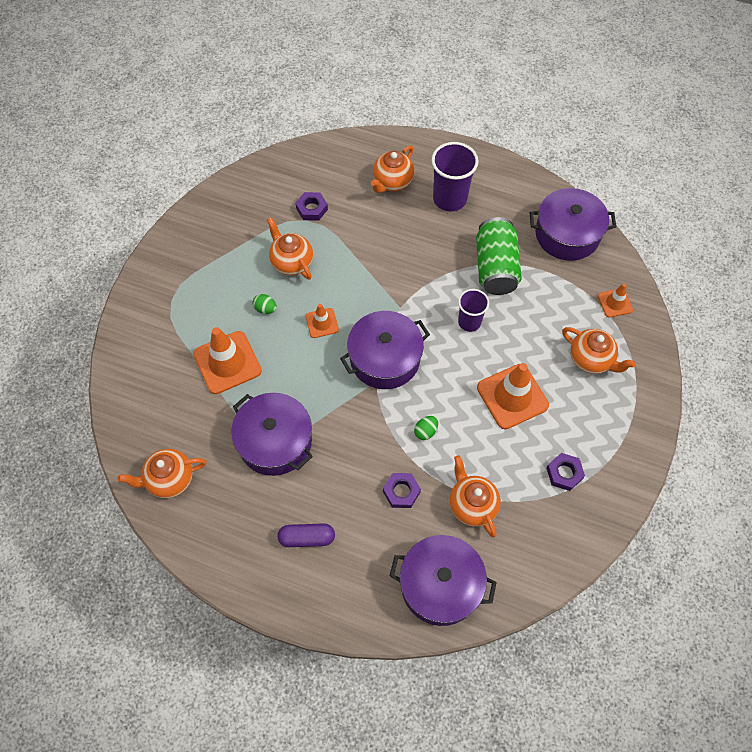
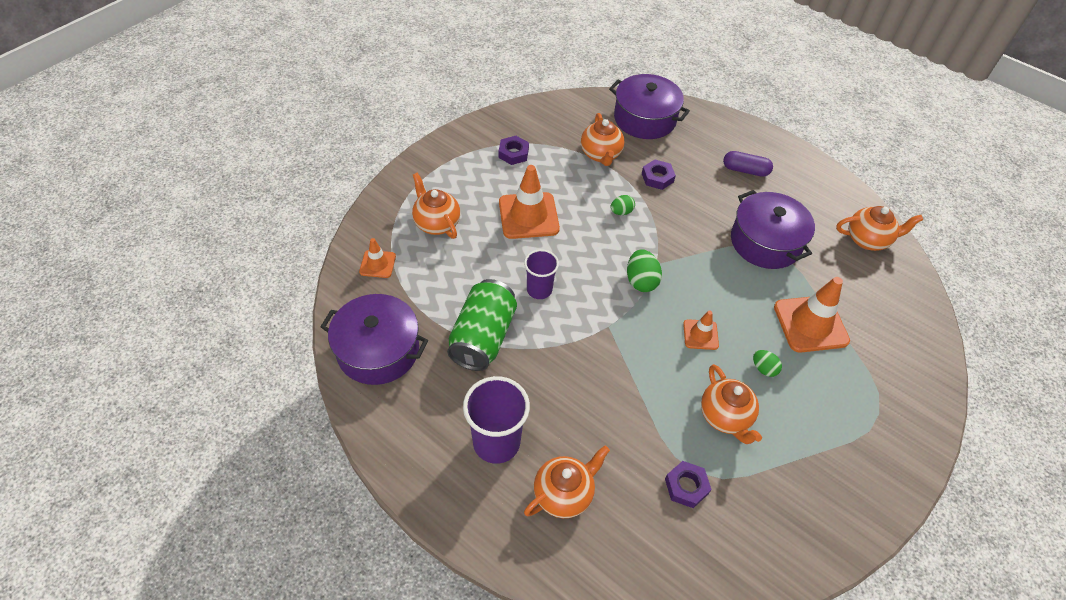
camera: 165 degrees left, 10 degrees down
(385, 358) = (641, 281): purple pot -> green egg

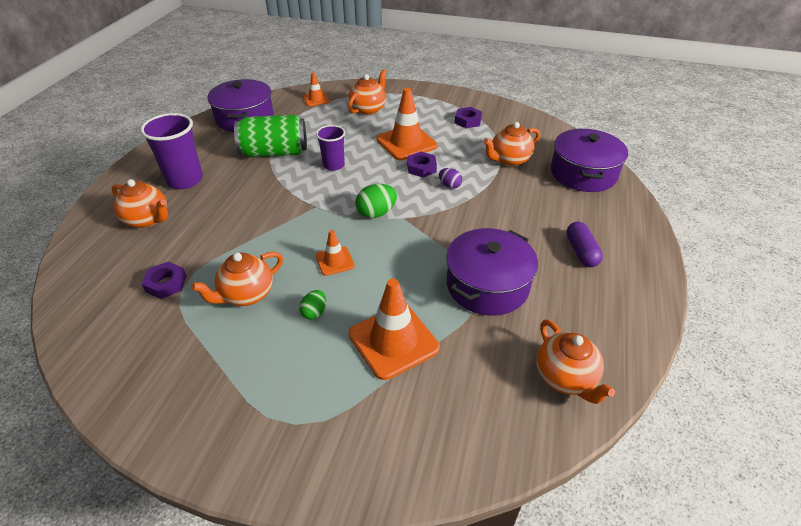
camera: 70 degrees right, 10 degrees down
(621, 212) = (449, 185): green egg -> purple egg
(657, 177) = (512, 196): purple nut -> purple nut (421, 168)

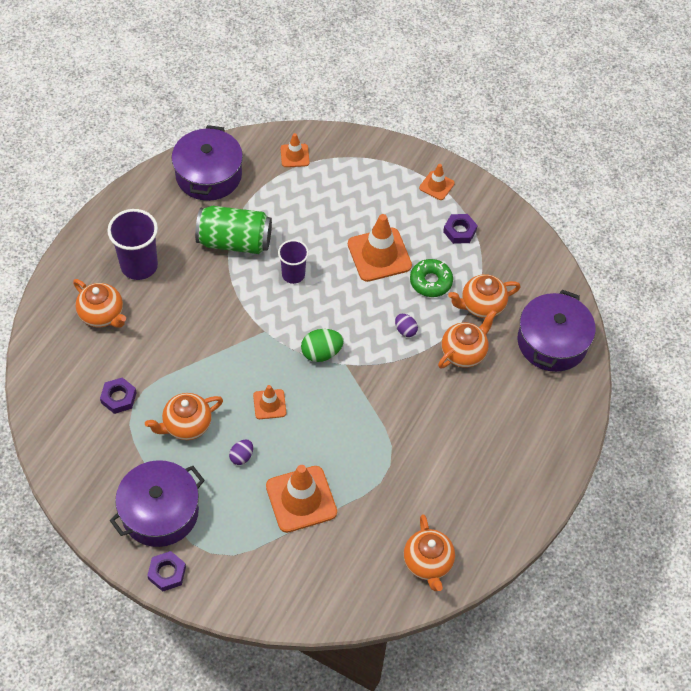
camera: 10 degrees right, 15 degrees up
(314, 312) = (241, 456): green egg -> purple egg
(368, 109) = (351, 187): orange teapot -> orange teapot (464, 352)
(421, 168) = (384, 298): purple nut -> purple nut (167, 573)
(437, 100) = (436, 185): none -> orange traffic cone
(458, 152) = (430, 282): none -> green donut
(487, 285) = (398, 461): purple pot -> purple pot (160, 512)
(581, 252) = (500, 443): purple capsule -> none

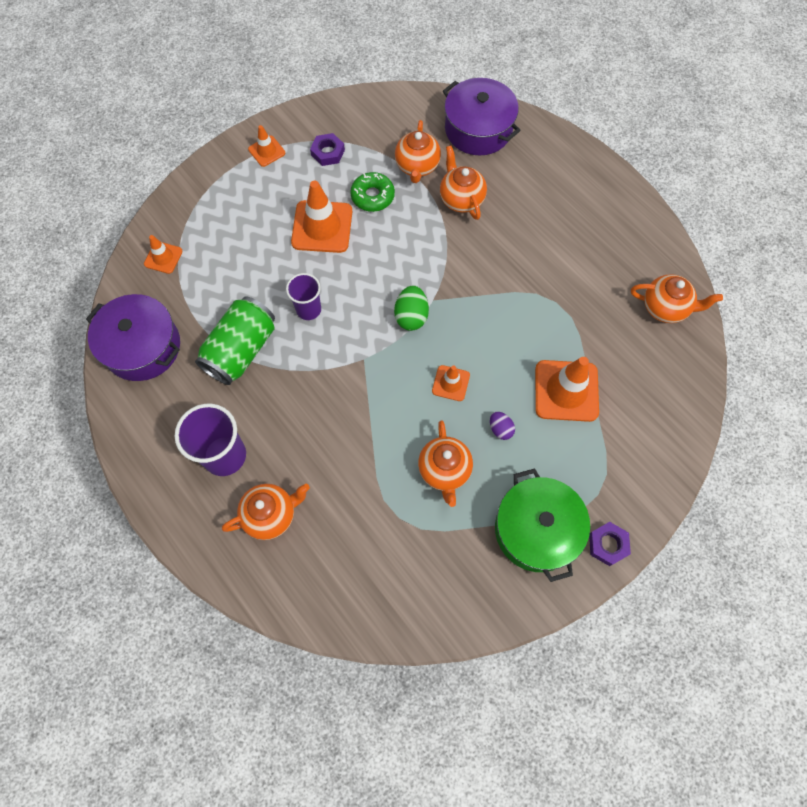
camera: 65 degrees left, 10 degrees up
(118, 398) = (384, 529): purple nut -> none
(160, 512) = (536, 529): purple pot -> green pot
(405, 330) = (417, 236): purple egg -> none

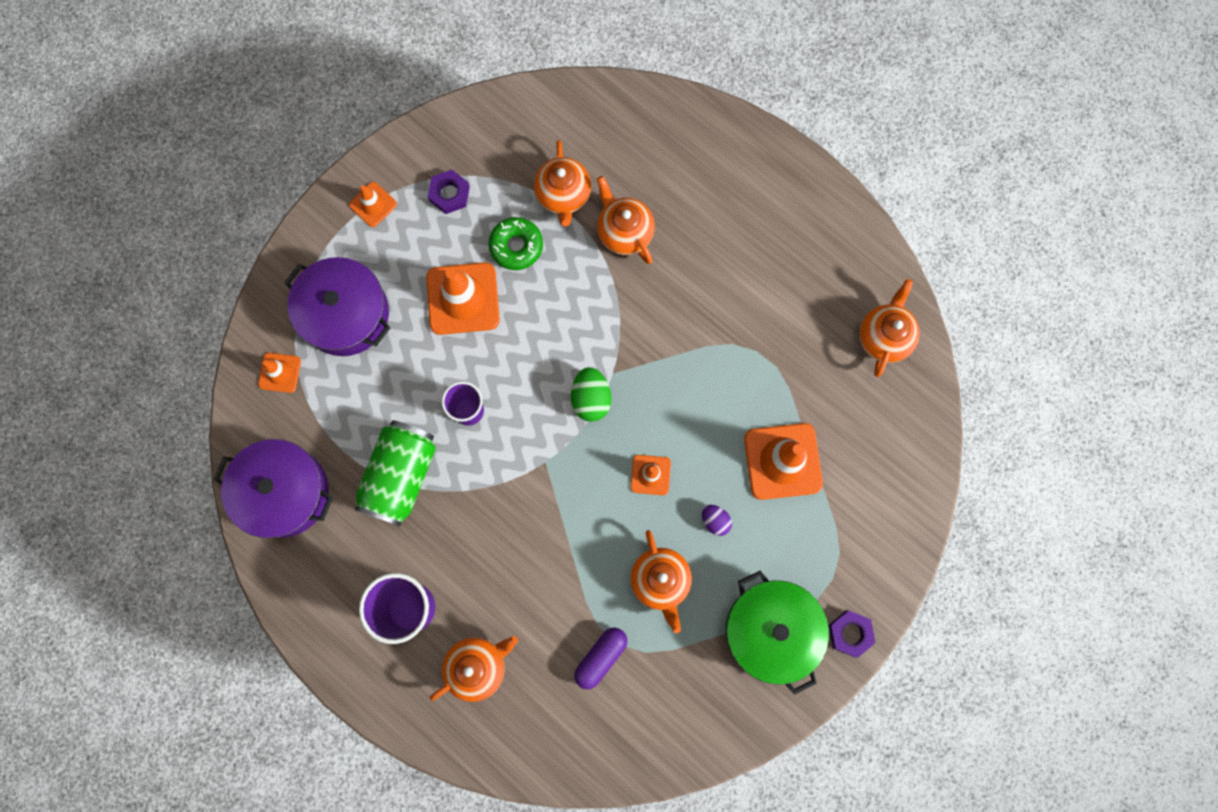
camera: 10 degrees left, 10 degrees up
(380, 526) = (601, 657): none -> purple capsule
(478, 129) = (630, 129): purple pot -> purple pot (345, 314)
(665, 308) = (884, 337): orange teapot -> orange teapot turned 75 degrees counterclockwise

